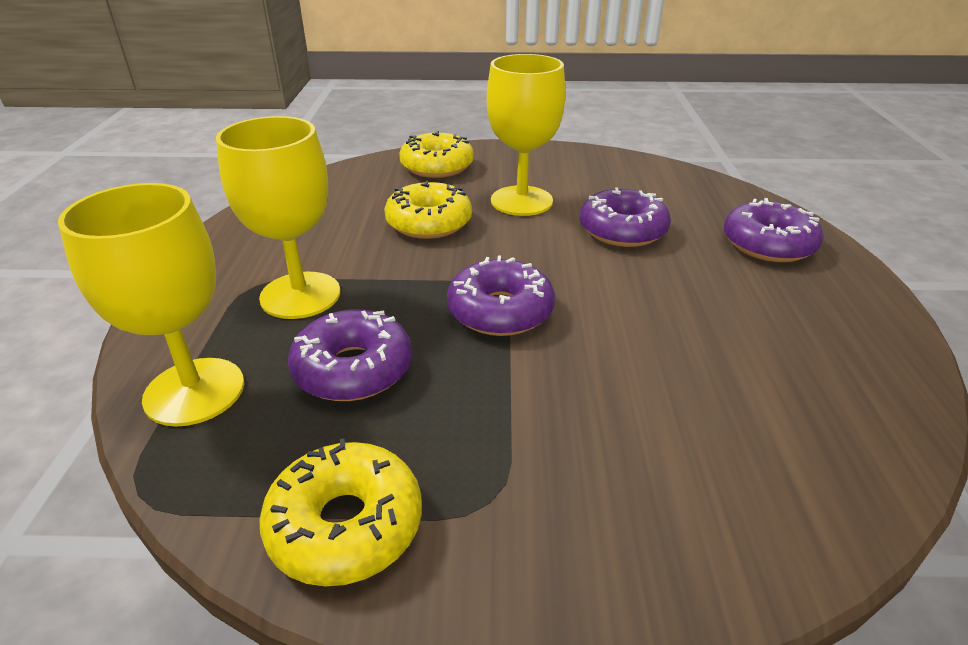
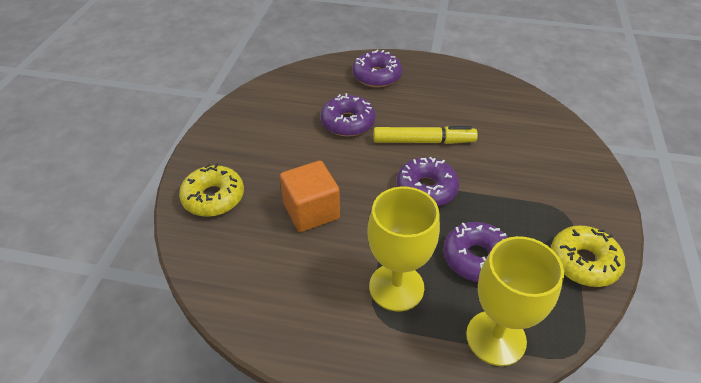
camera: 80 degrees left, 10 degrees up
(429, 223) = (311, 211): yellow donut -> orange cube
(521, 201) = (293, 159): yellow goblet -> none
(620, 302) = (423, 141): none -> yellow marker

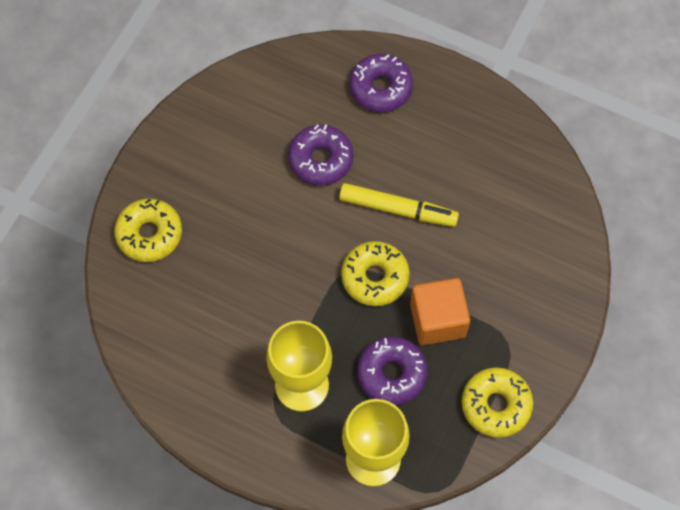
camera: 15 degrees right, 20 degrees up
(311, 211) = (245, 276): orange cube -> orange cube (437, 320)
(426, 189) = (375, 277): purple donut -> yellow donut

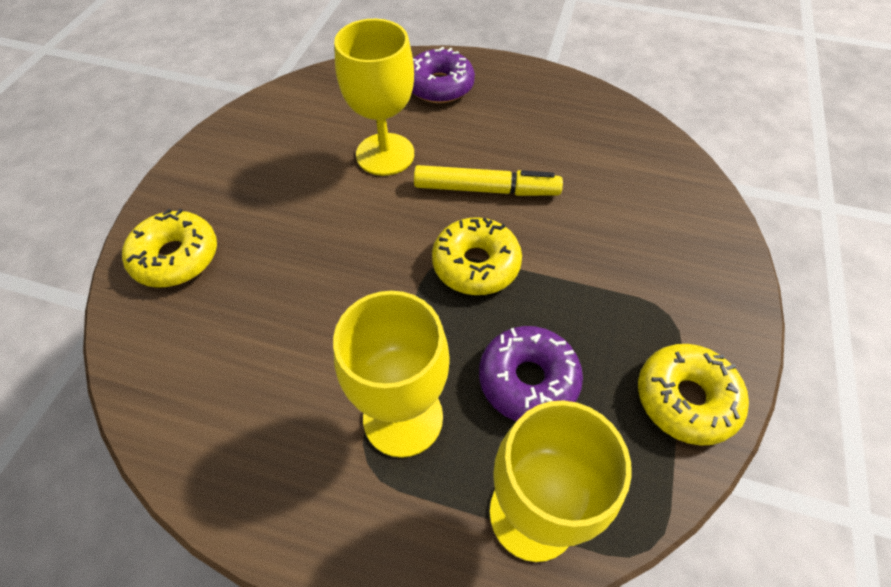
camera: 10 degrees left, 10 degrees down
(320, 160) = (385, 154): purple donut -> yellow goblet
(437, 320) = (570, 301): orange cube -> none

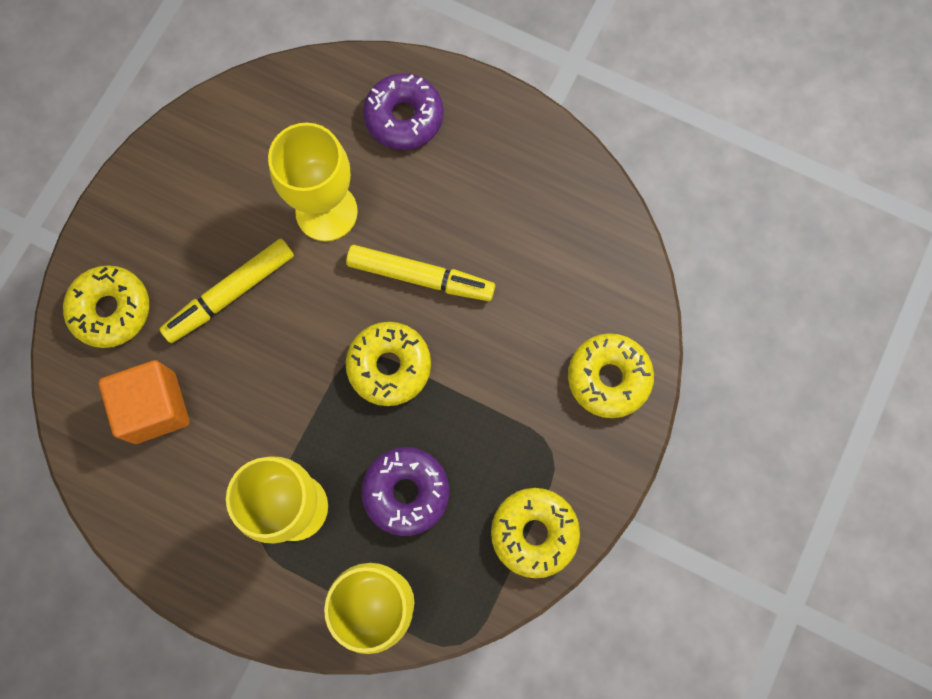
camera: 10 degrees right, 20 degrees up
(227, 339) = (155, 407): none -> orange cube
(301, 227) = (230, 294): none -> yellow marker
(696, 242) = (608, 378): none -> yellow donut

